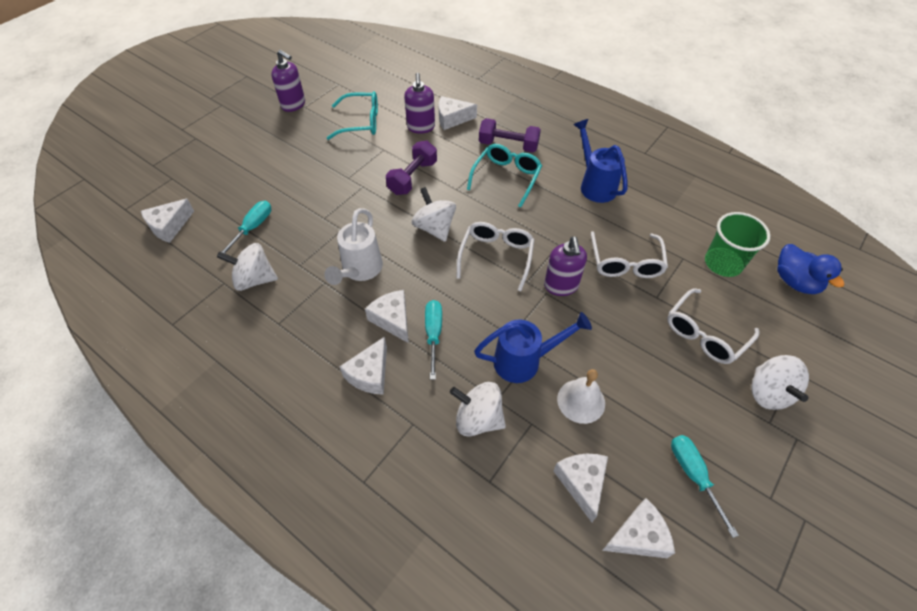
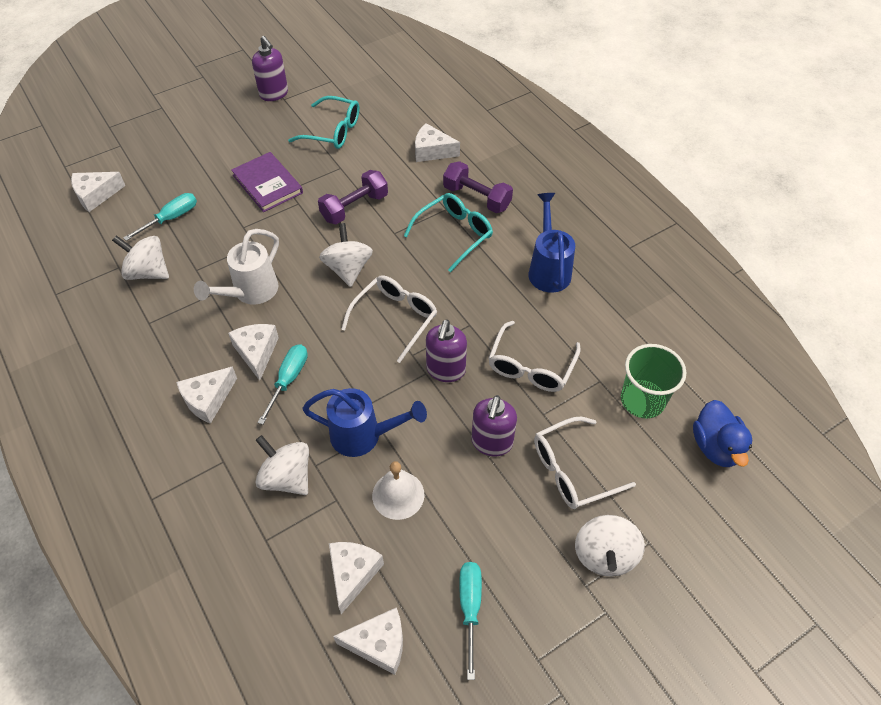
camera: 20 degrees right, 0 degrees up
(327, 177) = (268, 184): none -> purple book
(421, 127) = (393, 152): purple soap dispenser -> purple soap dispenser (491, 443)

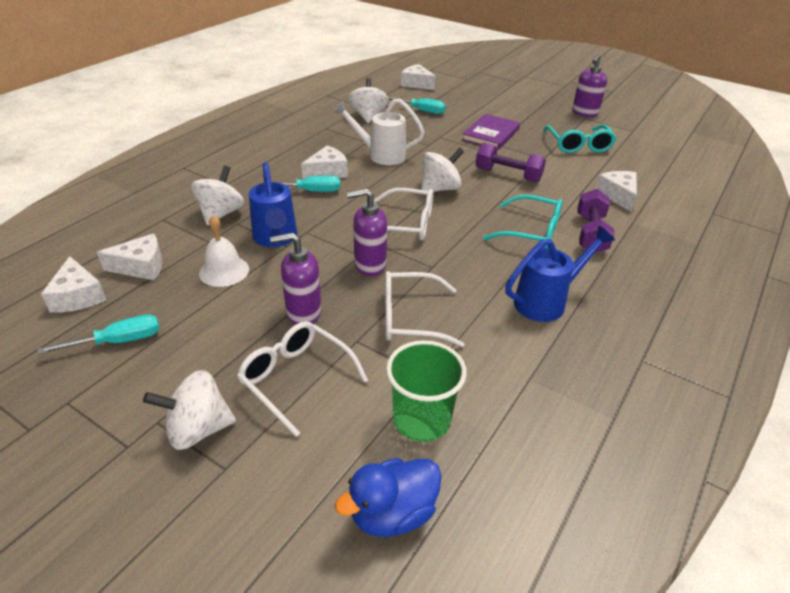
camera: 65 degrees right, 15 degrees down
(208, 399) = (274, 165): white cheese -> none

